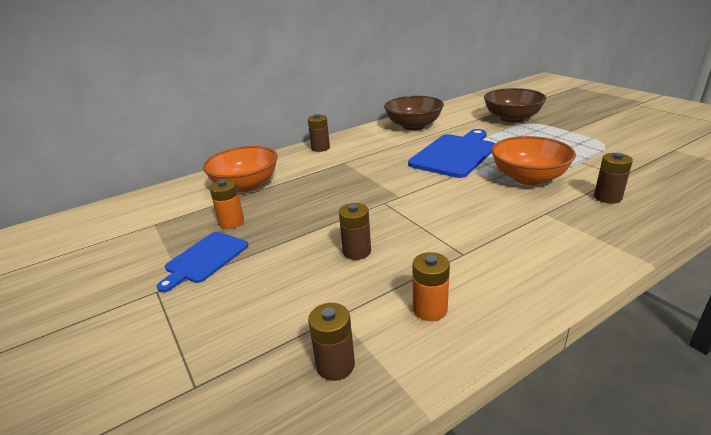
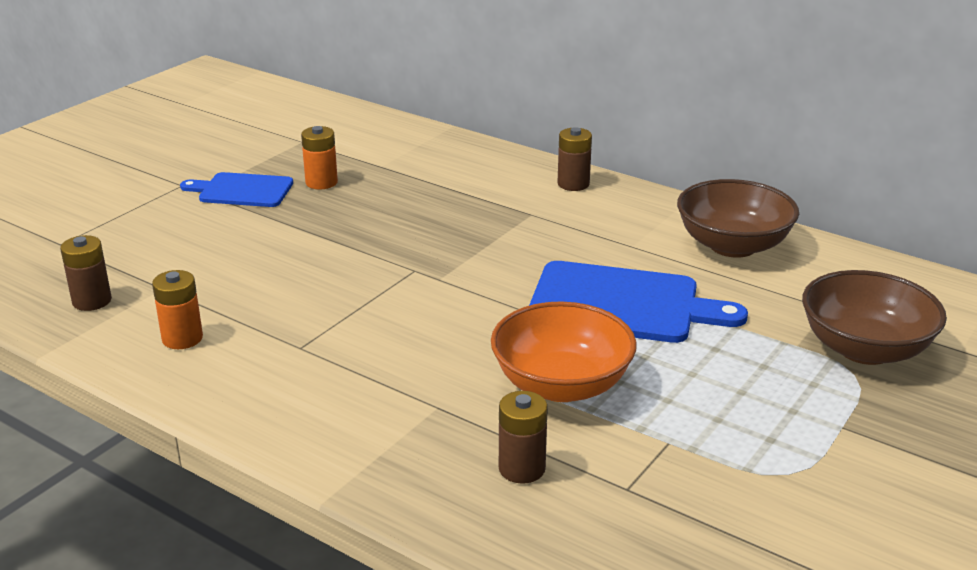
camera: 65 degrees right, 0 degrees up
(246, 185) = (420, 163): orange bowl -> none
(357, 251) = (283, 274): brown battery -> none

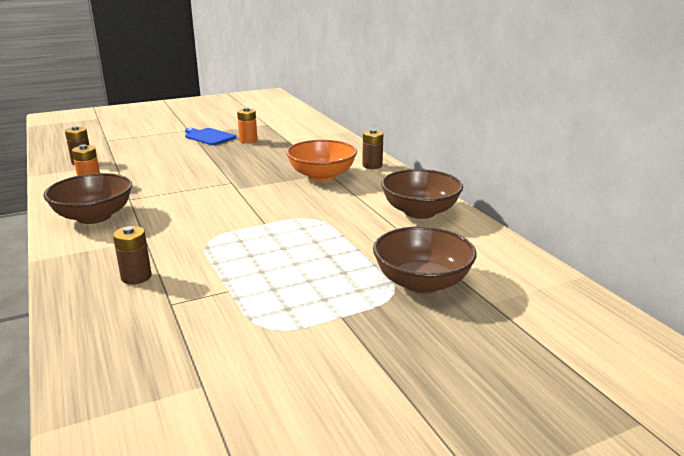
camera: 30 degrees right, 5 degrees down
(295, 396) = (94, 217): none -> brown bowl
(561, 385) = (218, 248): orange bowl -> orange bowl (322, 176)
(622, 304) = (310, 222): blue cutting board -> none

